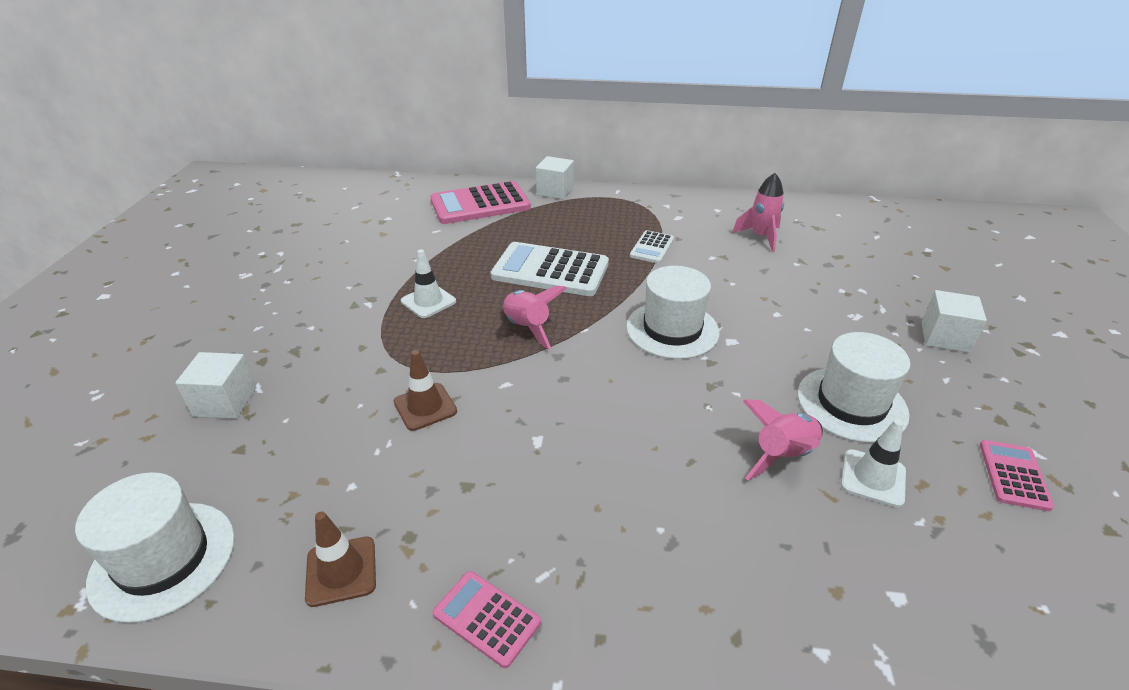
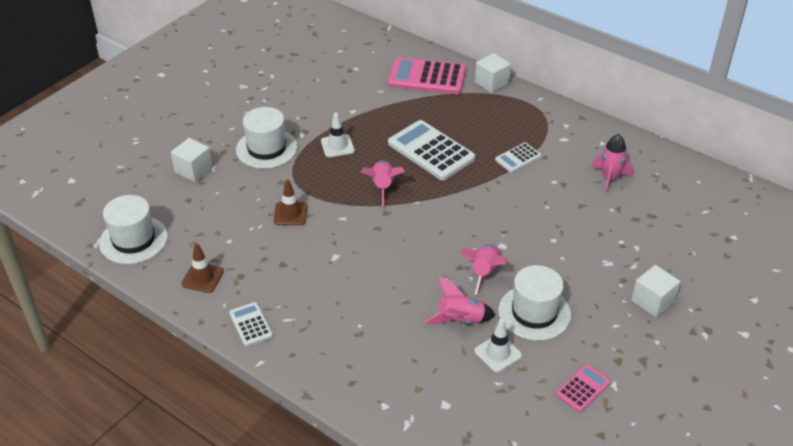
camera: 30 degrees right, 5 degrees up
(486, 618) = (251, 324): pink calculator -> white calculator
(672, 329) = (471, 223): white hat -> white hat (266, 148)
(745, 380) = (484, 272): none -> pink rocket

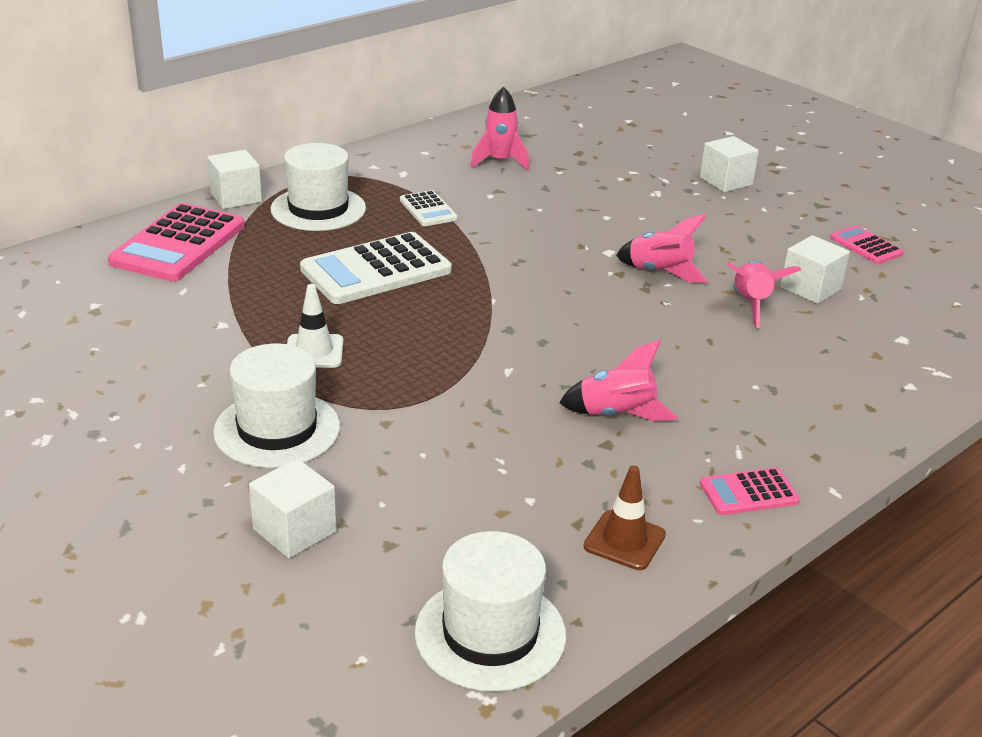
camera: 80 degrees left, 10 degrees down
(251, 324) = (748, 493): white calculator -> pink calculator
(290, 214) = (478, 421): brown traffic cone -> none
(382, 187) = (445, 323): pink rocket -> pink rocket (616, 415)
(498, 353) = (810, 288): white traffic cone -> white cube
(534, 312) = (739, 252): white hat -> white hat (318, 209)

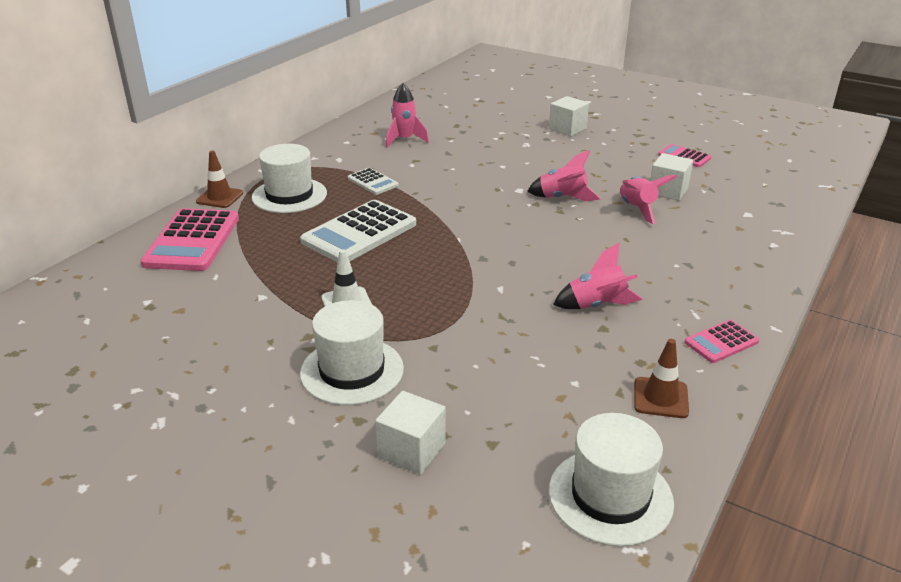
camera: 15 degrees left, 0 degrees up
(236, 197) = (220, 197): white cube -> brown traffic cone

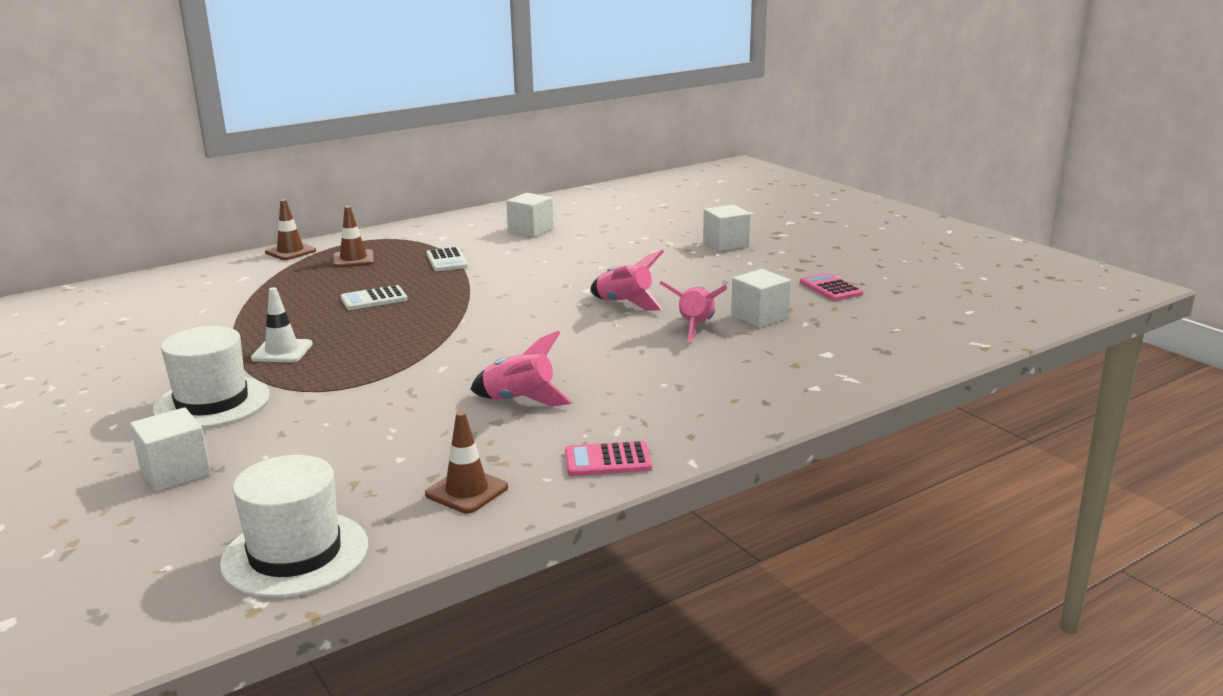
camera: 25 degrees right, 10 degrees down
(192, 241) = (221, 280): pink calculator -> none
(289, 195) = (353, 259): white hat -> brown traffic cone
(359, 233) = (374, 299): white calculator -> white calculator, size x0.52
(404, 140) = (530, 230): pink rocket -> white cube

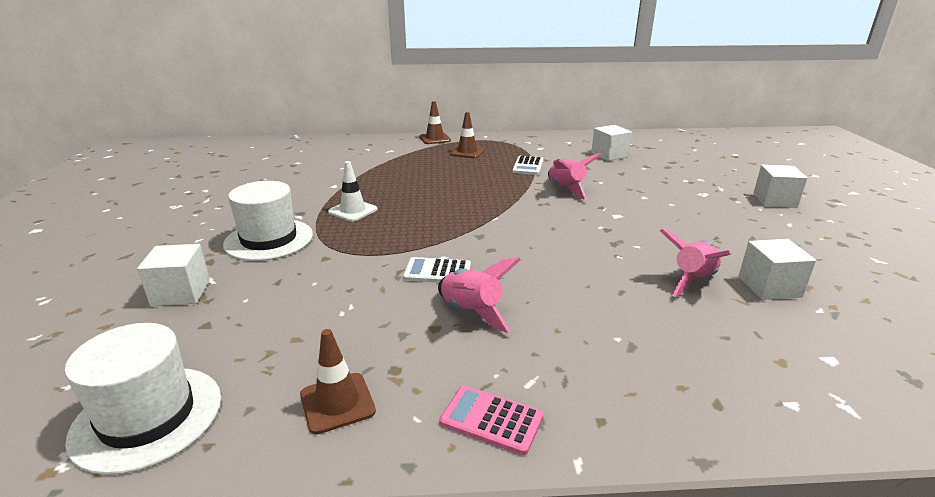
camera: 30 degrees right, 5 degrees up
(374, 299) = (451, 185): white calculator -> white calculator (437, 272)
(625, 304) = (640, 237): pink rocket -> pink rocket (566, 189)
(830, 288) = (870, 274): pink calculator -> none

